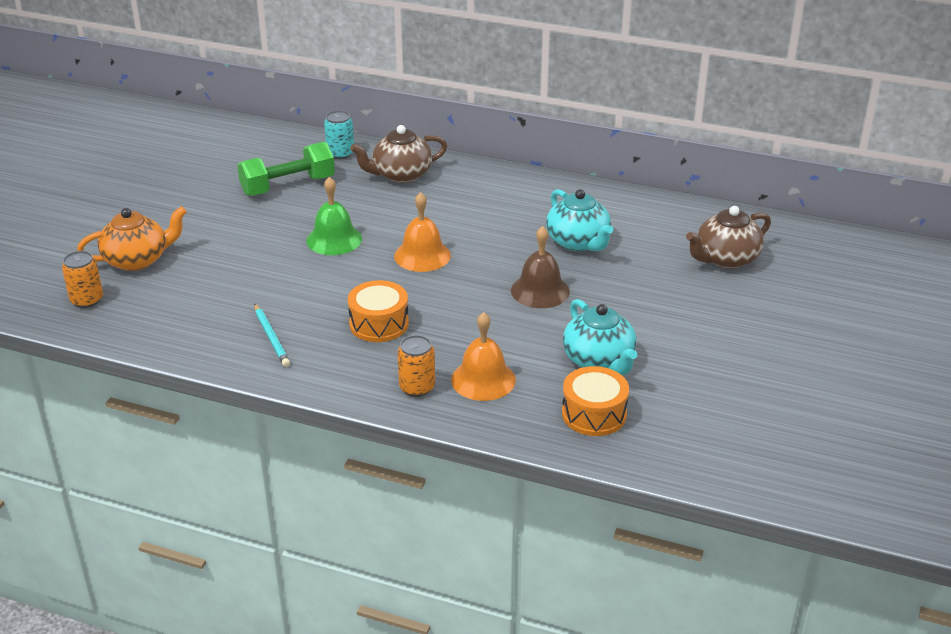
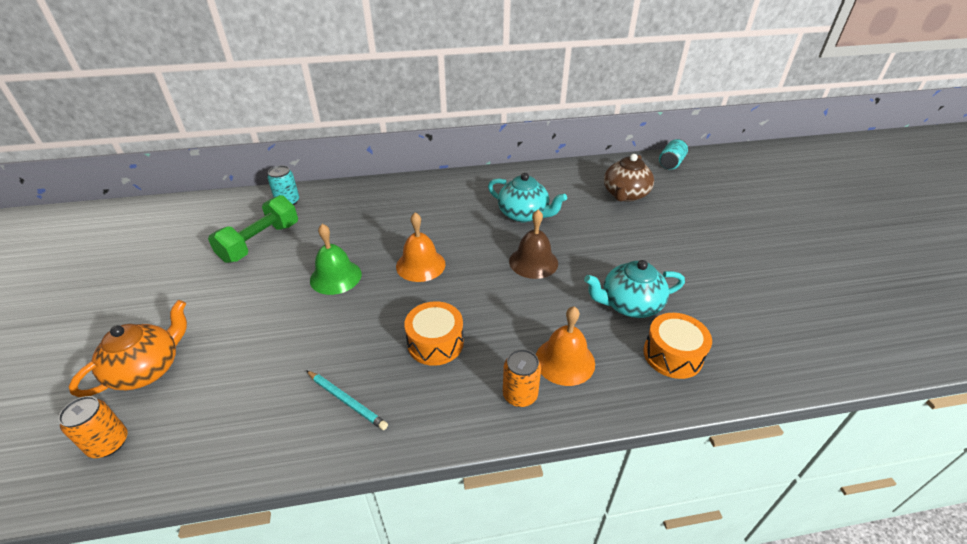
camera: 30 degrees left, 5 degrees up
(401, 175) = (350, 204): brown teapot -> none
(599, 361) = (629, 305): turquoise teapot -> turquoise teapot turned 135 degrees clockwise
(835, 242) = (671, 163): none -> turquoise can

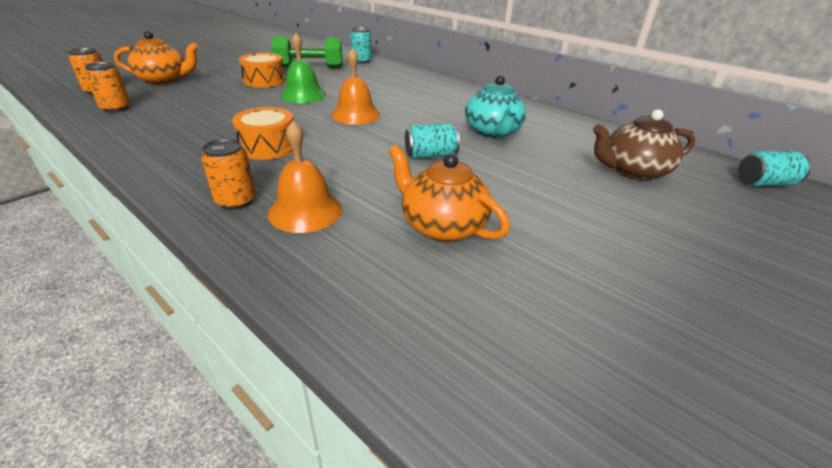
camera: 50 degrees right, 5 degrees down
(201, 436) = (116, 108): none -> orange can
(346, 401) = (175, 136): turquoise pencil -> none
(533, 262) = (430, 155): brown bell -> turquoise can
(629, 305) = (441, 226): turquoise teapot -> orange teapot
(672, 355) = (390, 282): orange drum -> orange drum (264, 81)

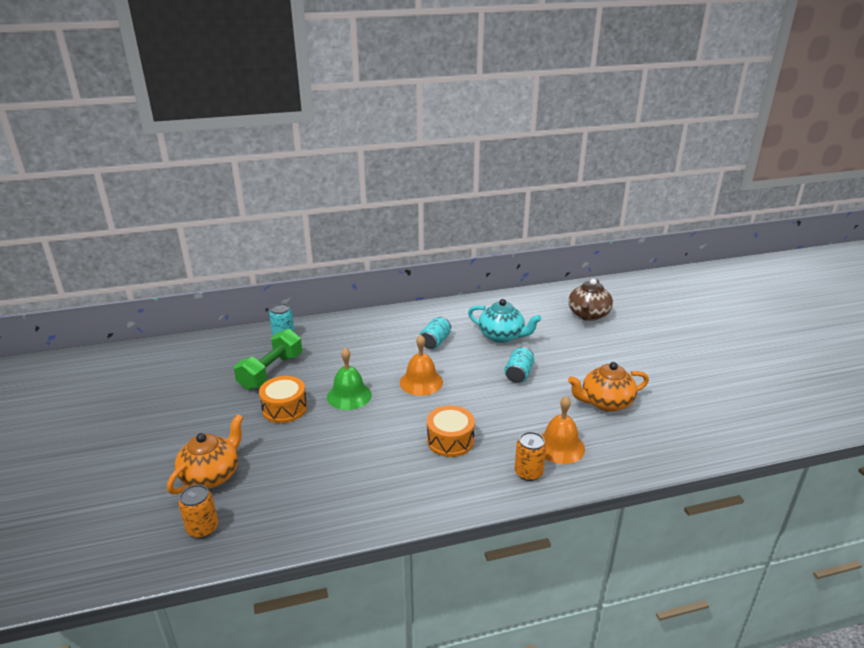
camera: 55 degrees left, 5 degrees down
(116, 108) = (278, 518): orange can -> none
(764, 183) = (625, 286): turquoise can -> turquoise can (435, 342)

